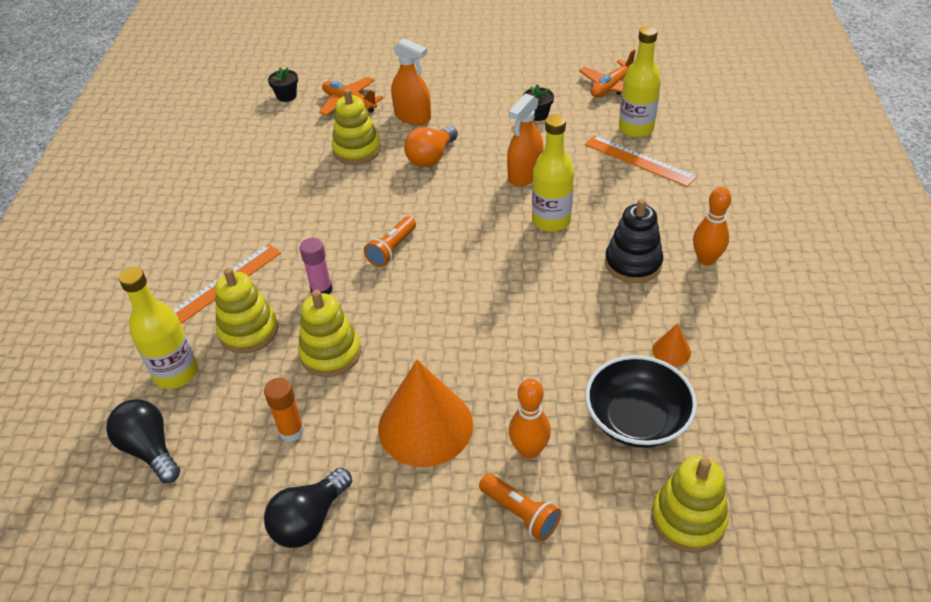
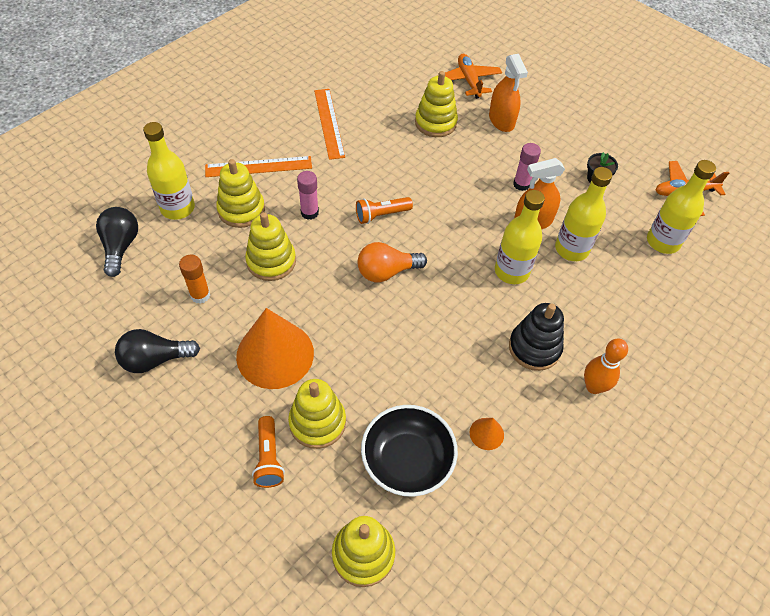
camera: 35 degrees right, 10 degrees up
(286, 96) = (432, 49): black flower pot -> none
(431, 157) = (480, 162): orange light bulb -> orange light bulb (386, 272)
(484, 153) = (521, 184): none -> pink glue stick
(529, 450) = (317, 422): orange bowling pin -> yellow stacking toy
(577, 175) = (571, 249): none -> yellow bottle
(639, 161) = (634, 270): orange ruler -> orange ruler (329, 123)

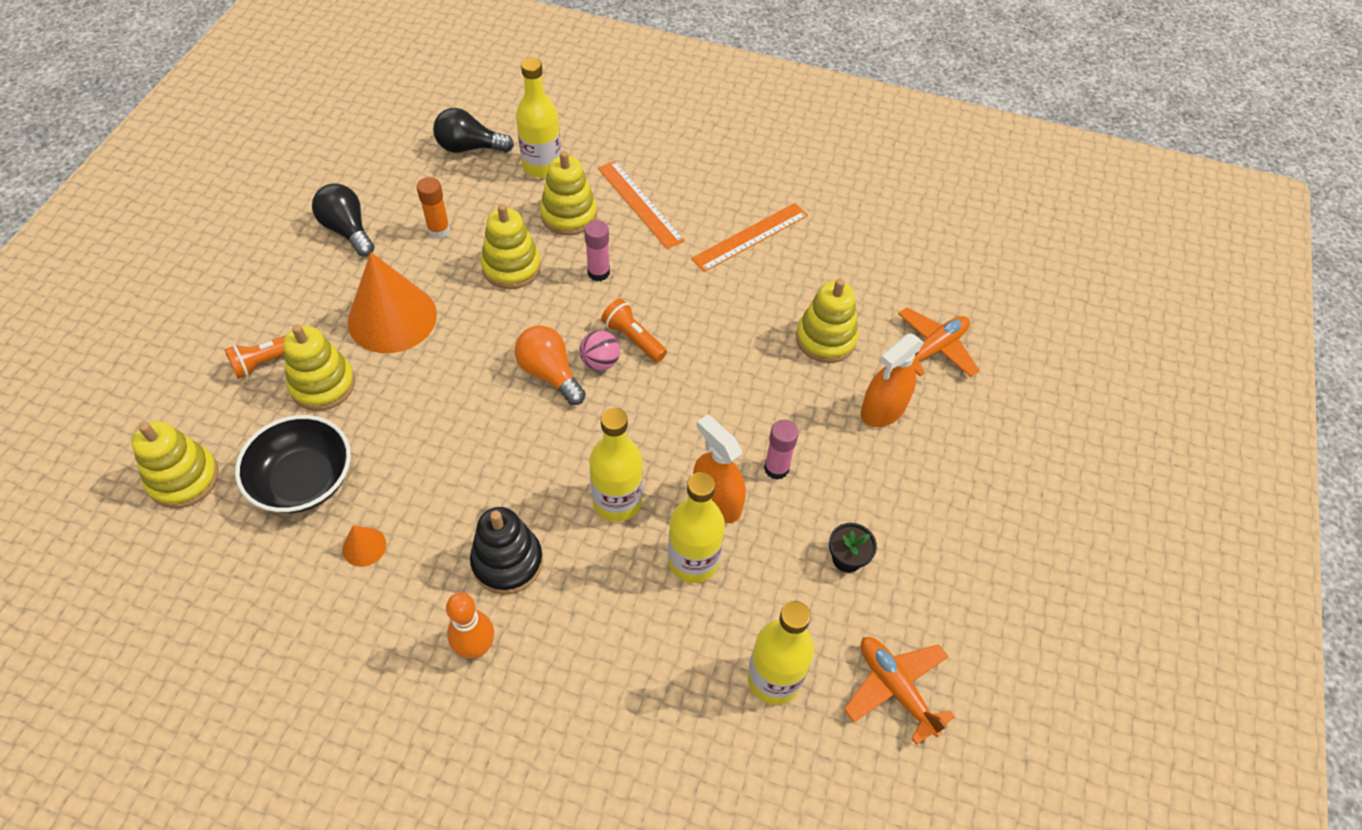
camera: 65 degrees right, 0 degrees up
(121, 247) = (469, 147): black light bulb -> black light bulb turned 150 degrees counterclockwise
(392, 240) = (600, 362): none -> pink ball

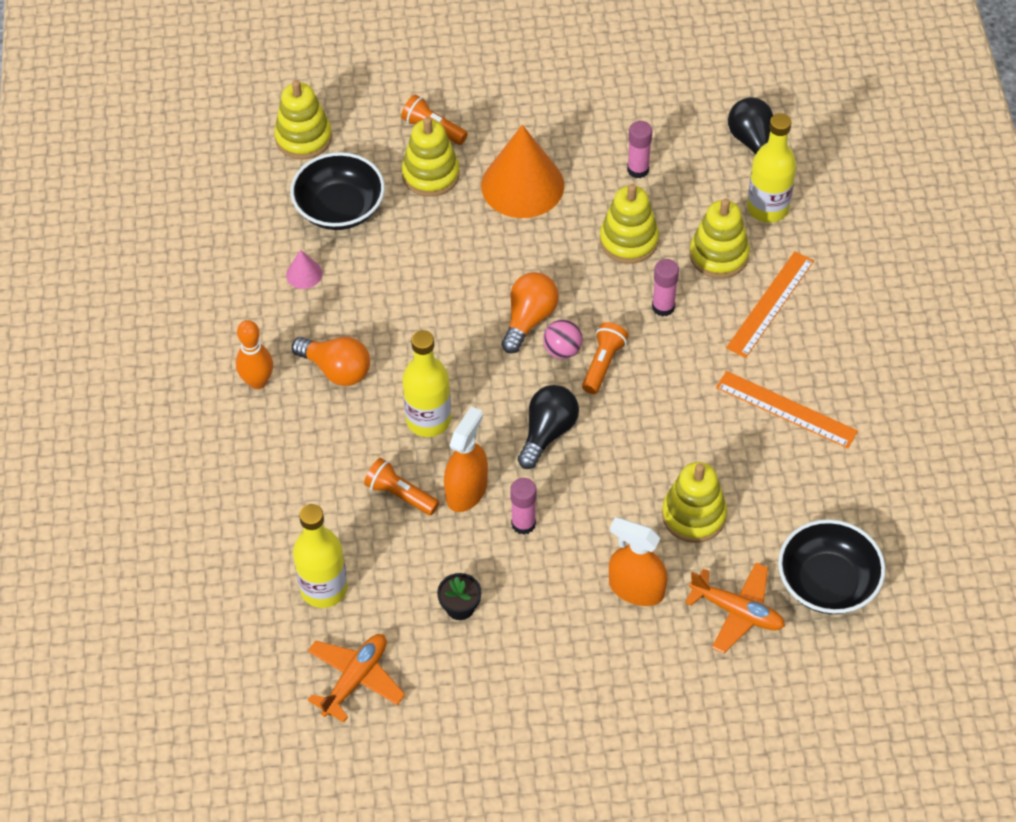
camera: 70 degrees right, 0 degrees up
(347, 230) = (597, 108): black light bulb -> black light bulb (547, 433)
(364, 546) = (304, 274): orange cone -> pink cone
(439, 230) = (638, 170): orange glue stick -> pink glue stick
(507, 562) = (336, 370): black stacking toy -> orange light bulb
(693, 561) = (400, 495): yellow bottle -> orange flashlight
(928, 280) = (827, 582): none -> black bowl

